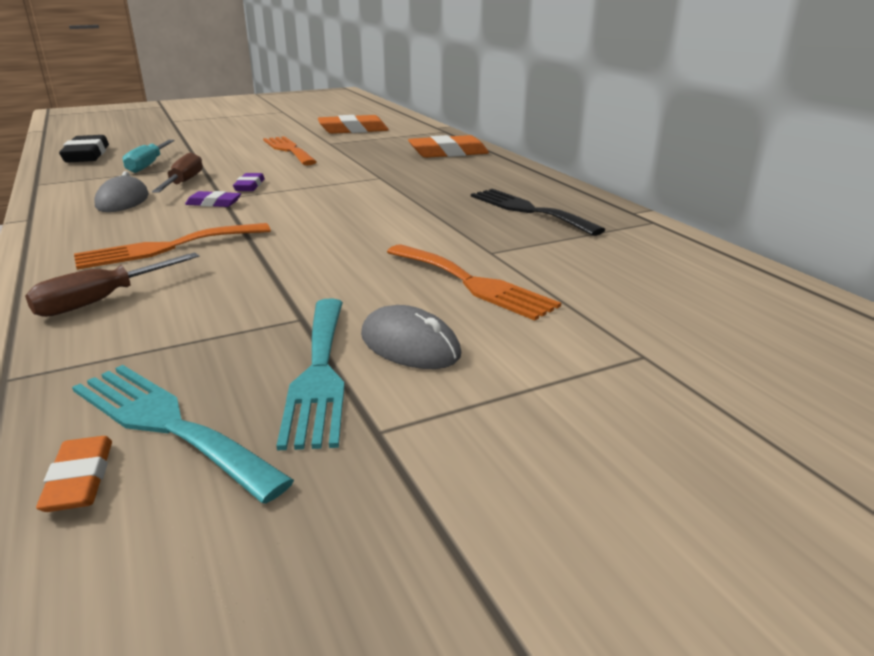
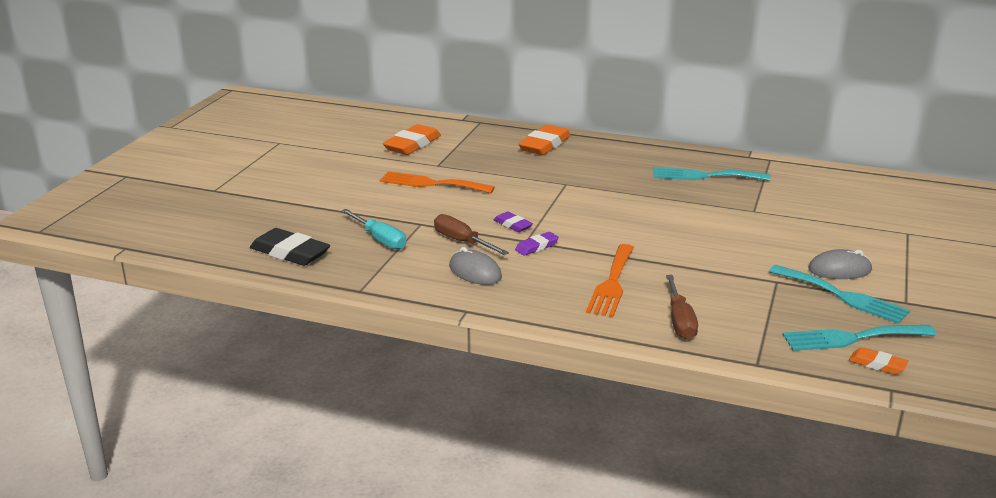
camera: 45 degrees left, 0 degrees up
(472, 283) = (789, 231): orange fork -> none
(528, 210) = (704, 176): black fork -> turquoise fork

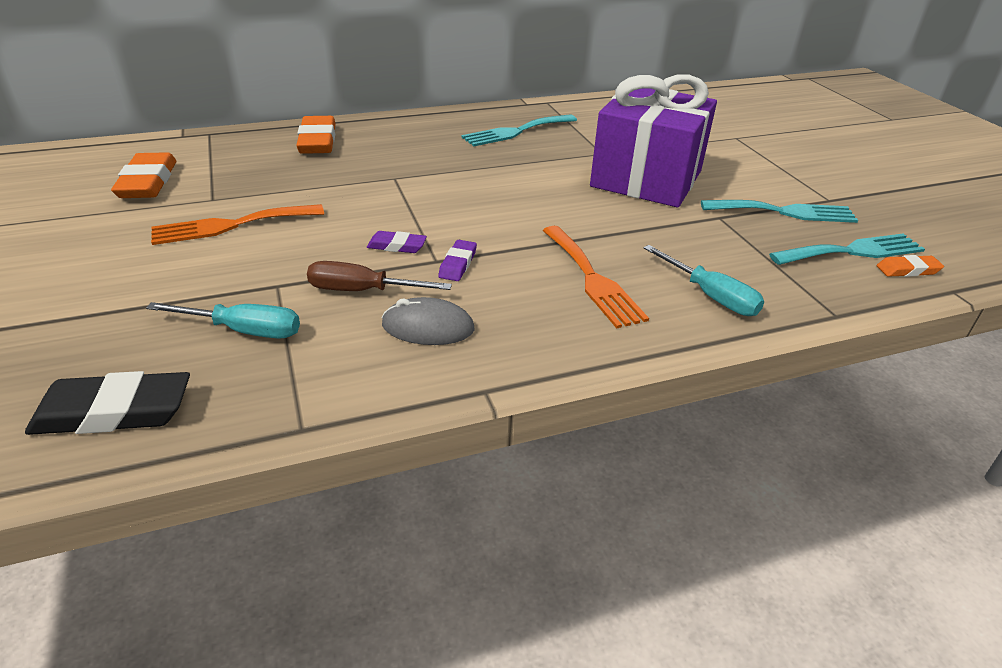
camera: 40 degrees left, 10 degrees up
(680, 321) = (711, 296): brown screwdriver -> turquoise screwdriver
(760, 239) = (646, 179): none -> purple gift
(839, 269) = (745, 187): grey mouse -> none
(852, 338) = (853, 251): turquoise fork -> turquoise fork turned 150 degrees counterclockwise

